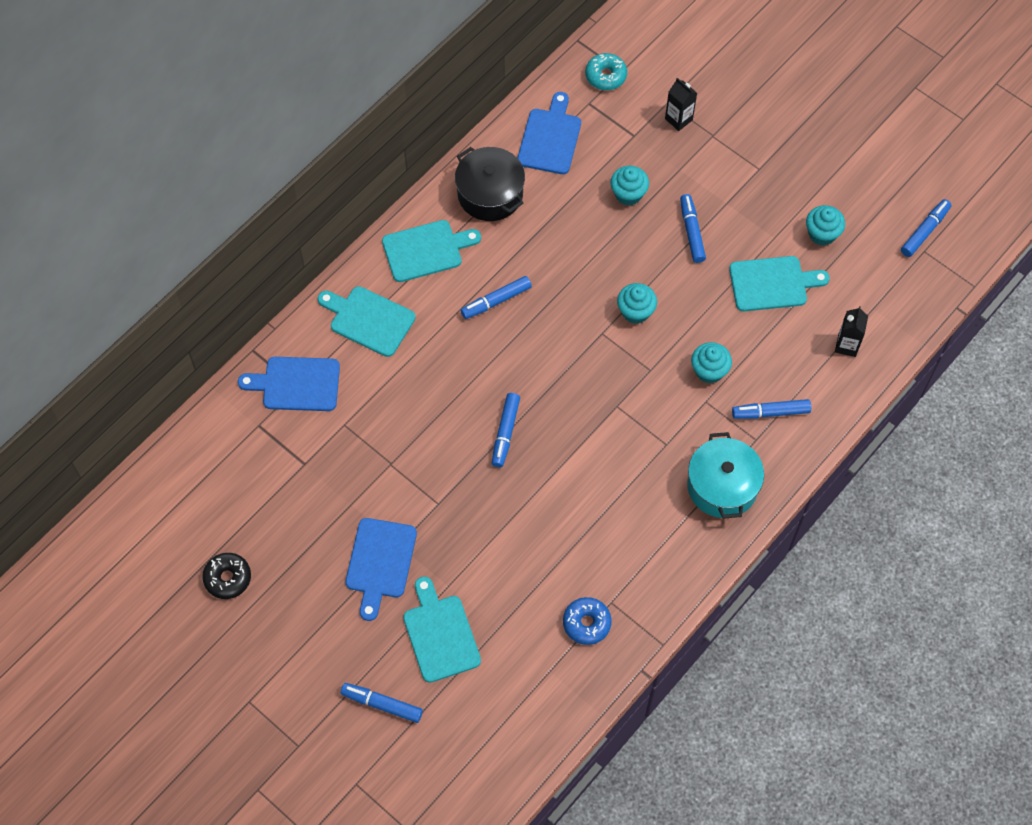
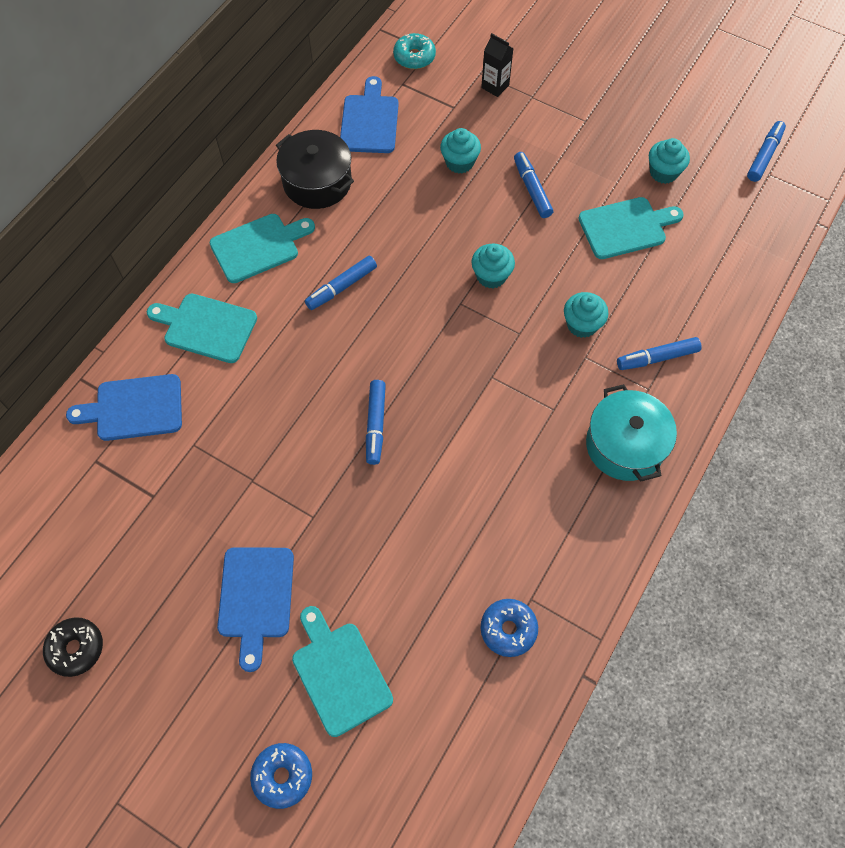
camera: 10 degrees left, 0 degrees up
(382, 704) = (282, 776): blue marker -> blue donut
(847, 345) = (718, 277): black carton -> none

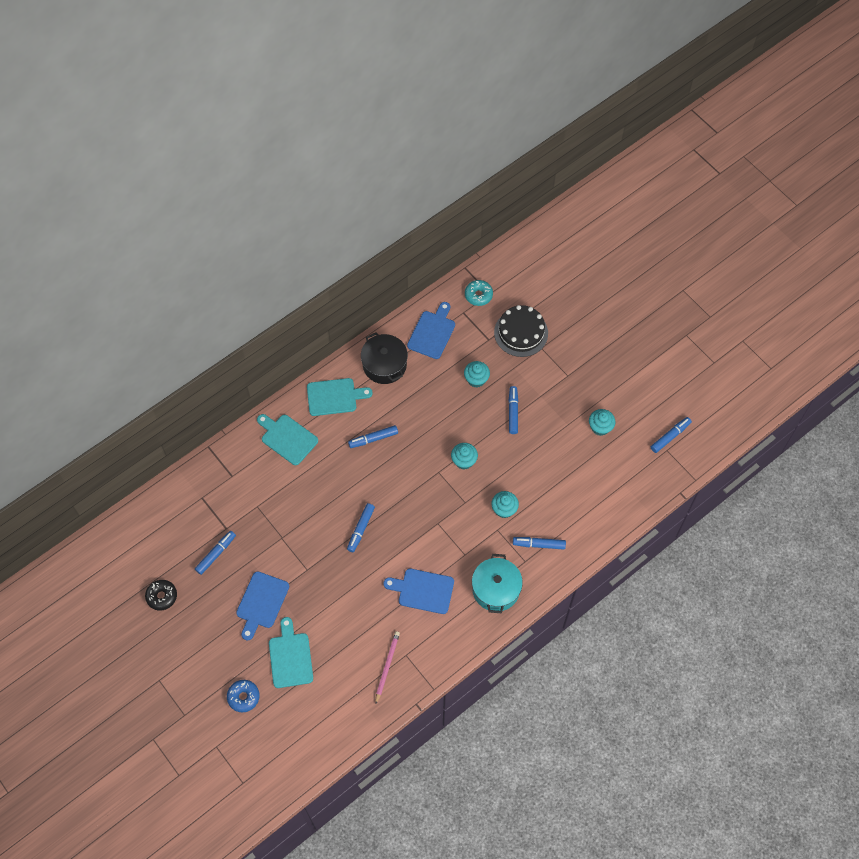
camera: 20 degrees right, 0 degrees up
(134, 408) = (232, 474): blue cutting board -> blue cutting board (423, 591)
(149, 544) = (216, 554): none -> blue marker
(495, 86) = (521, 333): black carton -> black cake
(508, 629) = (387, 666): blue donut -> pink pencil
(626, 227) = (559, 456): turquoise cutting board -> none

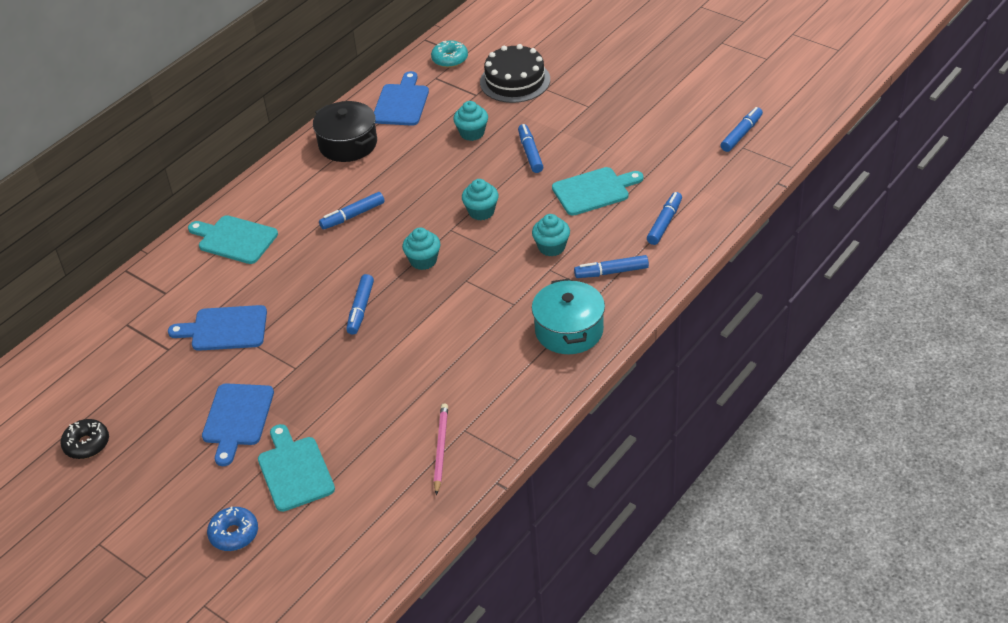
camera: 10 degrees left, 20 degrees down
(216, 554) = (159, 379): blue marker -> blue marker (664, 223)
(334, 397) = (289, 186): turquoise cutting board -> turquoise cutting board (594, 191)
(423, 591) = (467, 354): blue cutting board -> blue cutting board (225, 329)
(600, 427) = (648, 144): turquoise cupcake -> turquoise cupcake (423, 261)

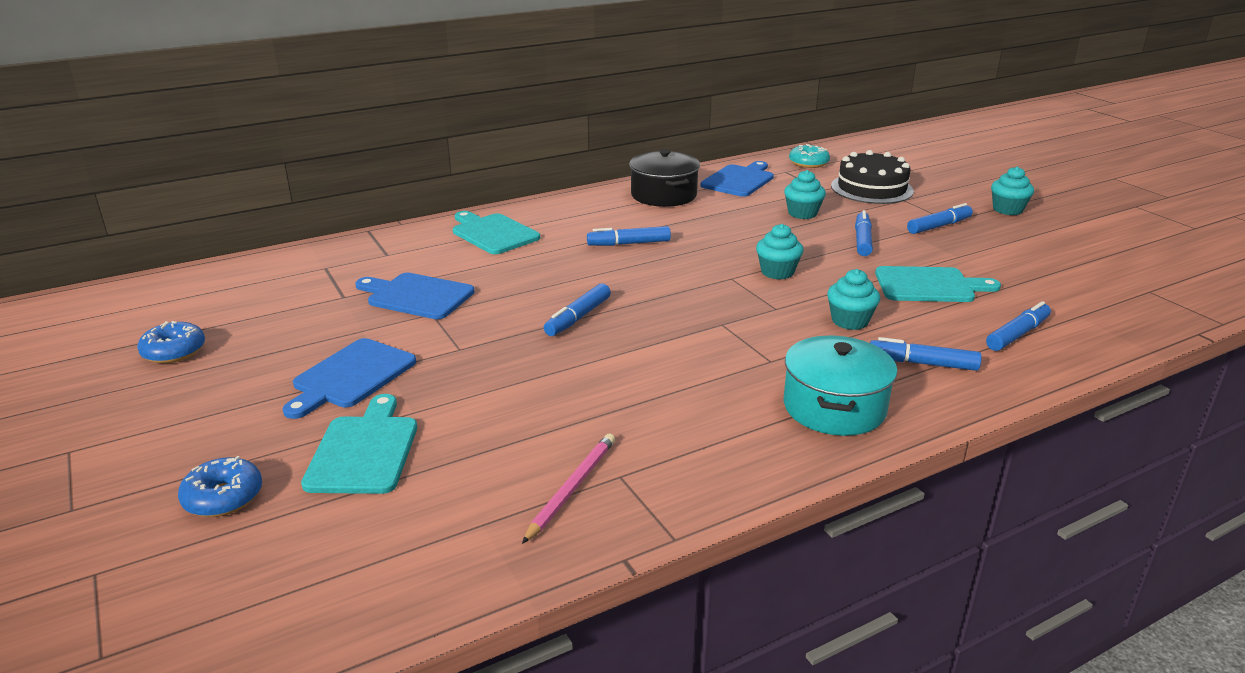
camera: 20 degrees right, 15 degrees down
(86, 444) = (174, 351): black donut -> blue donut
(423, 261) = (682, 295): turquoise cupcake -> turquoise cupcake (1007, 210)
(741, 134) = (1150, 280): blue marker -> blue marker (939, 226)

